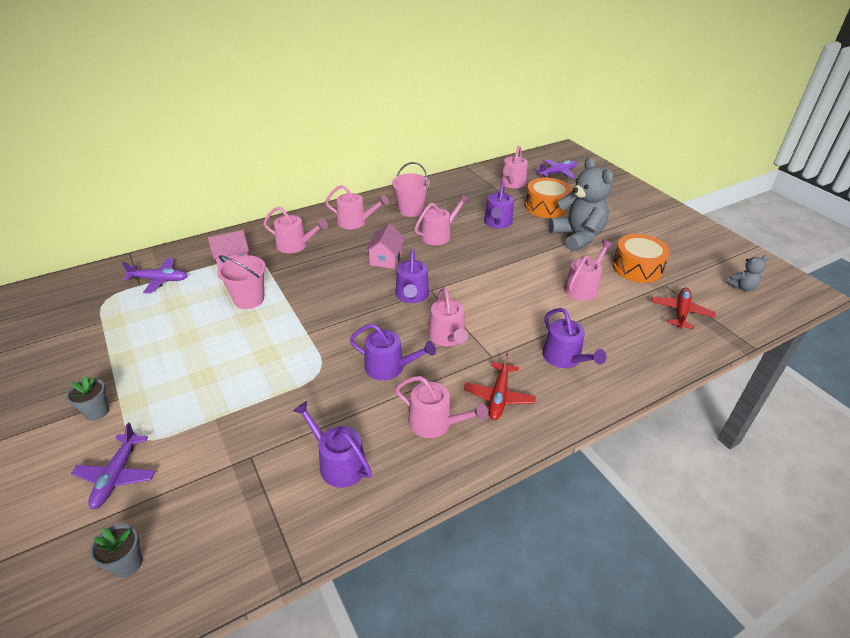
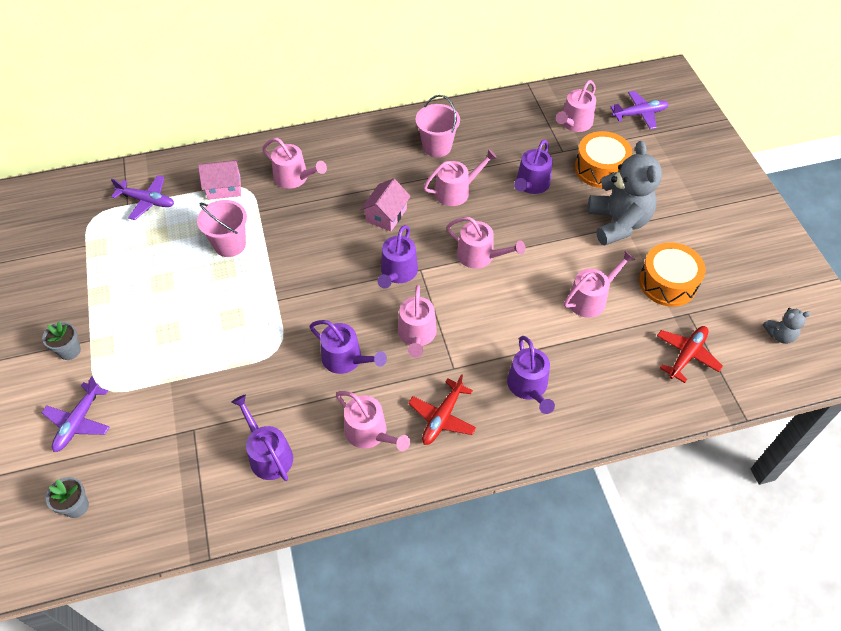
camera: 15 degrees right, 15 degrees up
(355, 222) = (368, 154): pink watering can -> pink watering can (480, 256)

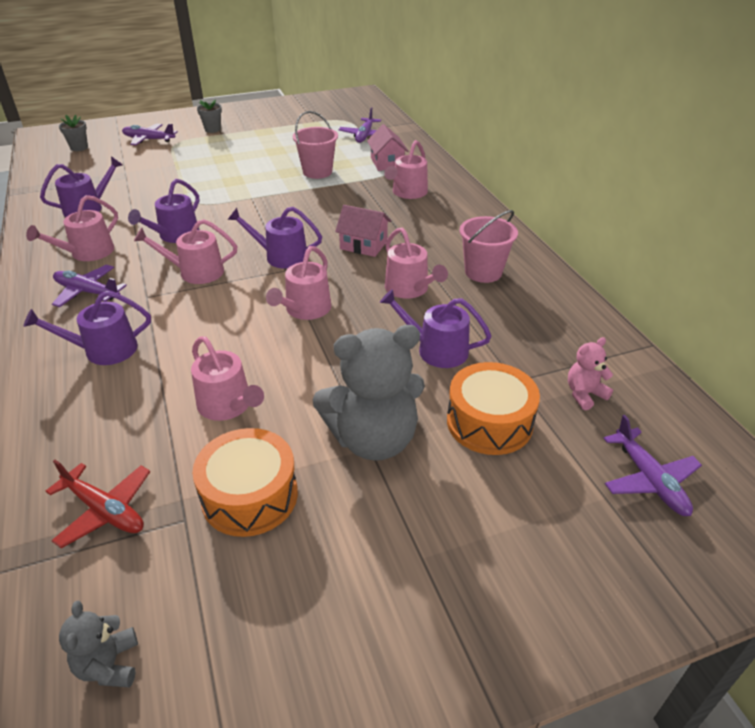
camera: 85 degrees right, 15 degrees down
(442, 417) = (87, 292): red plane -> purple plane
(574, 123) = (584, 394): pink watering can -> pink teddy bear

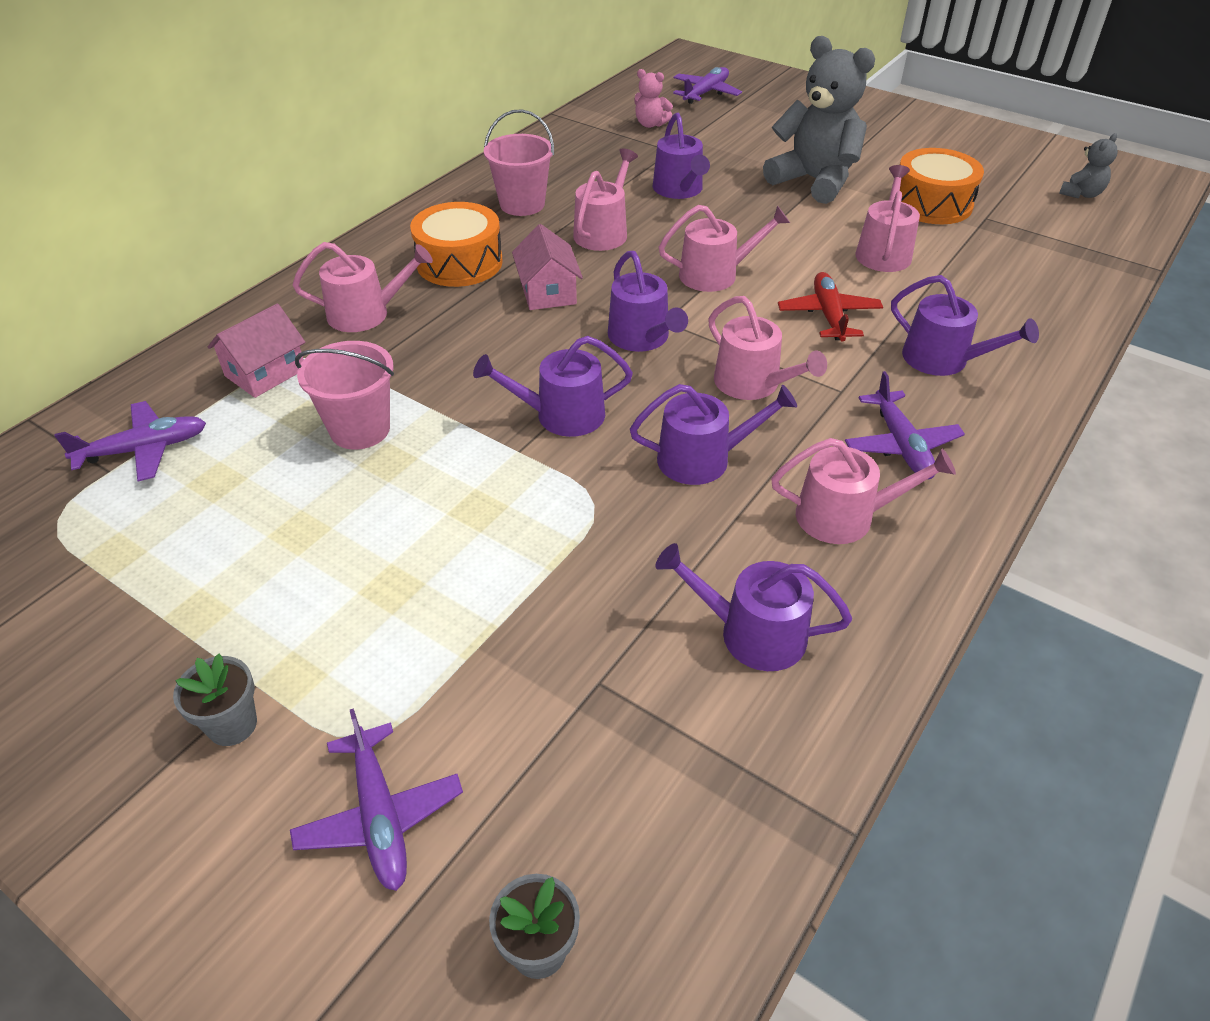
camera: 125 degrees left, 5 degrees up
(105, 510) = (1036, 249): red plane -> red plane (828, 315)
(257, 214) = (561, 415): none -> purple watering can
(489, 422) = (731, 147): orange drum -> orange drum (459, 262)

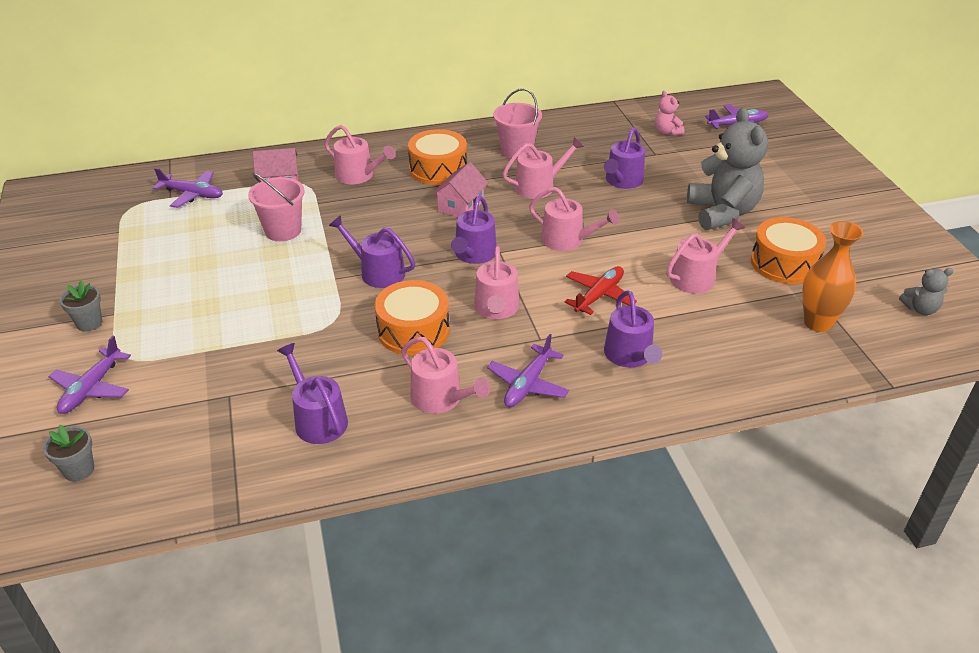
camera: 40 degrees right, 5 degrees down
(702, 459) = (413, 330): purple watering can -> orange drum
(1034, 244) = (817, 323): none -> orange vase

